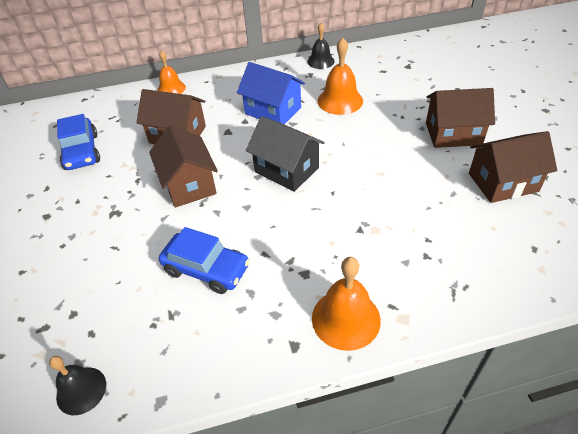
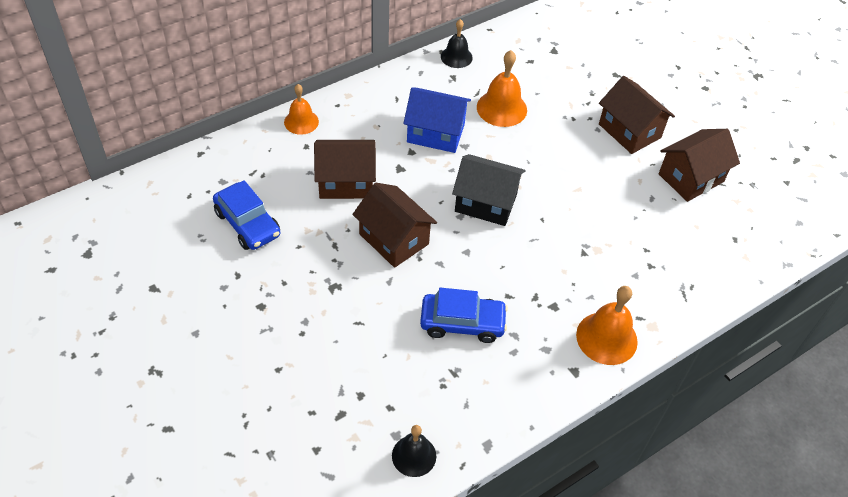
camera: 25 degrees left, 5 degrees up
(453, 134) = (629, 131): brown house -> brown house turned 75 degrees clockwise

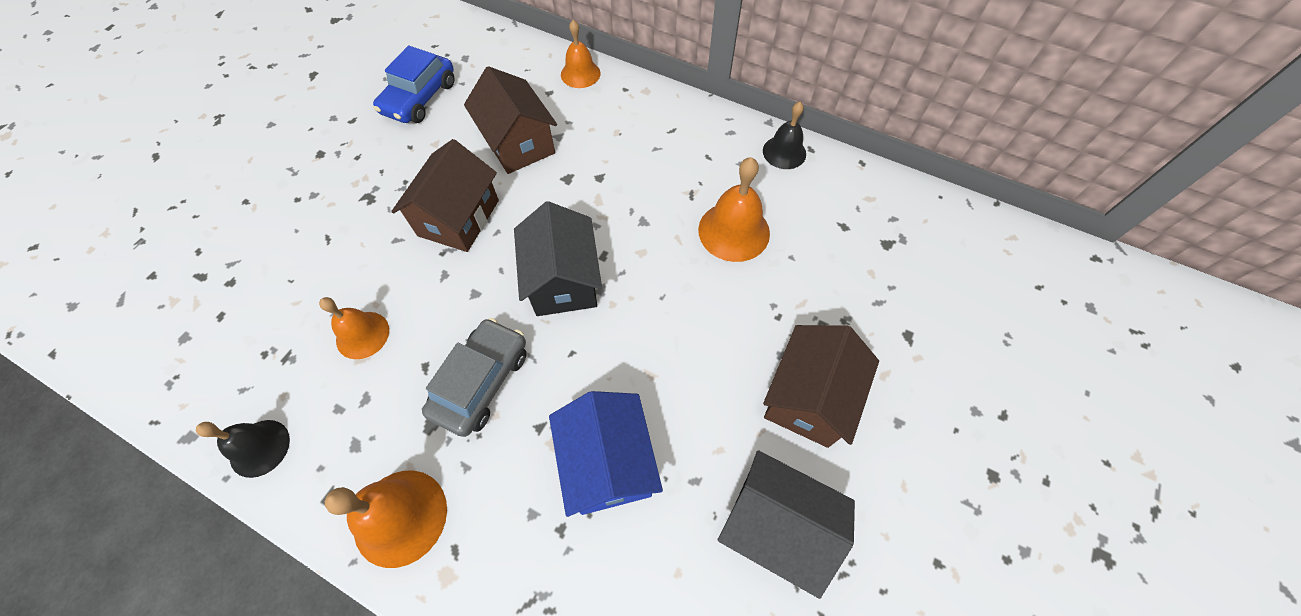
camera: 65 degrees right, 10 degrees up
(414, 455) = (158, 366): black bell -> black bell (259, 448)
(435, 133) = (643, 186): blue house -> blue house (608, 463)
(462, 323) = (362, 335): blue car -> orange bell
(537, 270) = (481, 381): none -> grey car
(691, 178) = (775, 526): brown house -> black house

